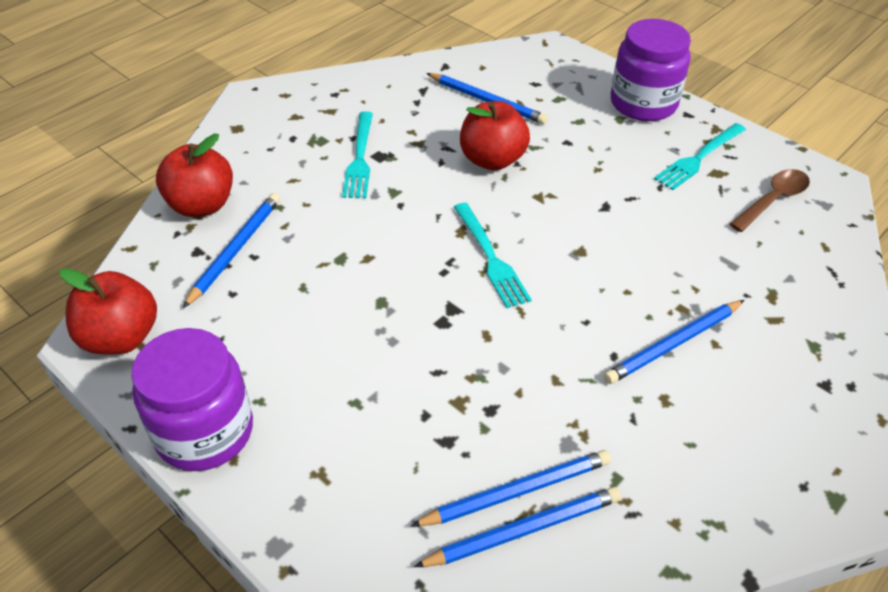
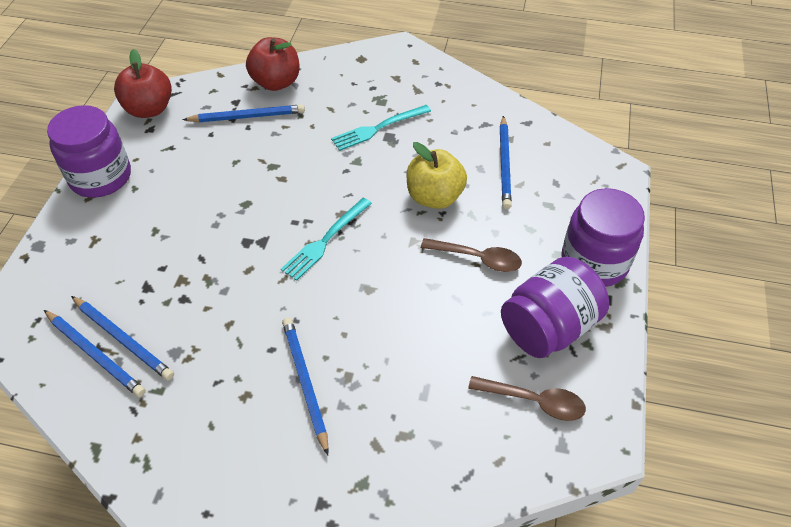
camera: 60 degrees right, 5 degrees up
(492, 160) = (434, 197): red apple -> yellow apple
(592, 165) = (477, 258): none -> brown spoon
(674, 344) = (305, 383): blue pencil -> blue pencil turned 45 degrees clockwise
(698, 158) = (548, 327): turquoise fork -> purple jar

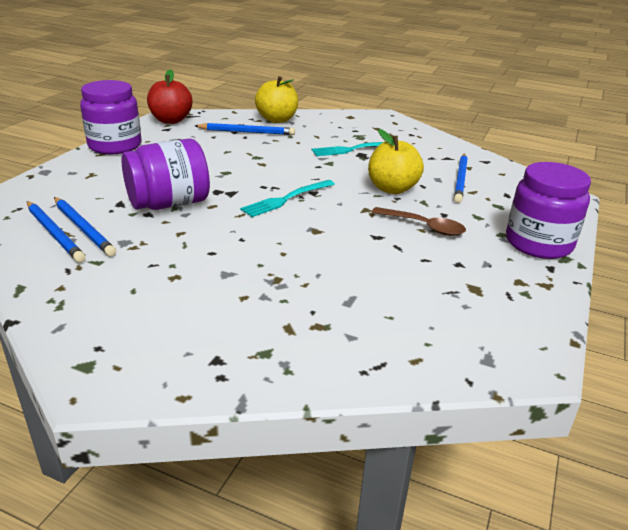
camera: 10 degrees right, 20 degrees down
(276, 82) = (277, 119): red apple -> yellow apple
(305, 383) = (234, 277): blue pencil -> none
(534, 401) = (462, 323): brown spoon -> none
(548, 327) = (486, 277): purple jar -> purple jar (169, 204)

